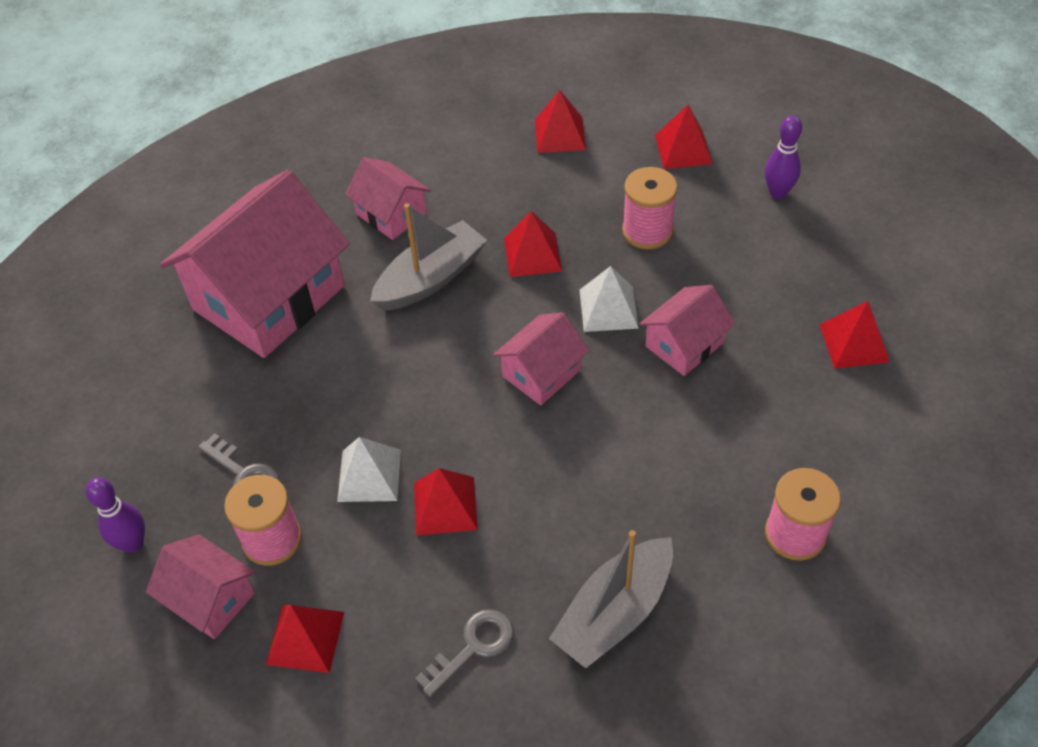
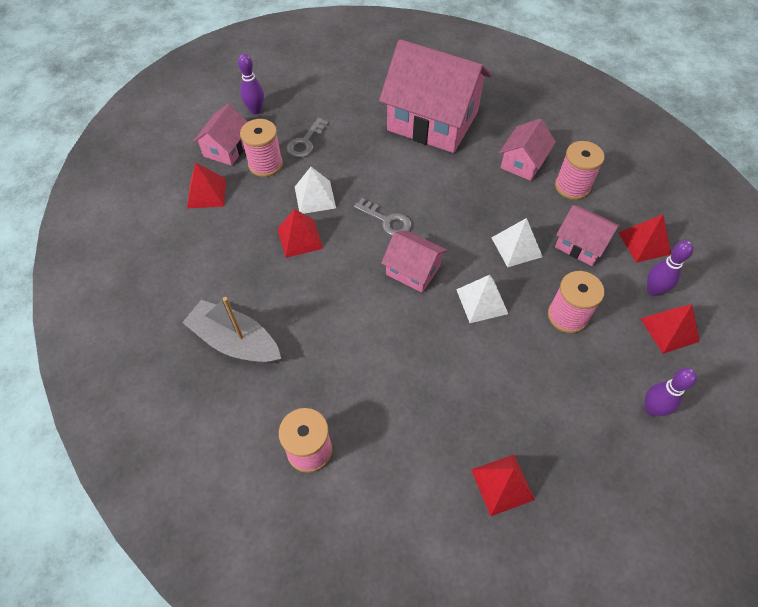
camera: 75 degrees right, 5 degrees up
(431, 278) = (474, 195): grey boat -> none
(451, 175) = (572, 186): none -> pink spool
(473, 647) = (206, 270): grey key -> grey key (387, 220)
(532, 254) = (516, 247): red pyramid -> white pyramid
(628, 146) = (653, 290): none -> purple bowling pin
(684, 344) = (463, 355): pink house -> pink house (581, 244)

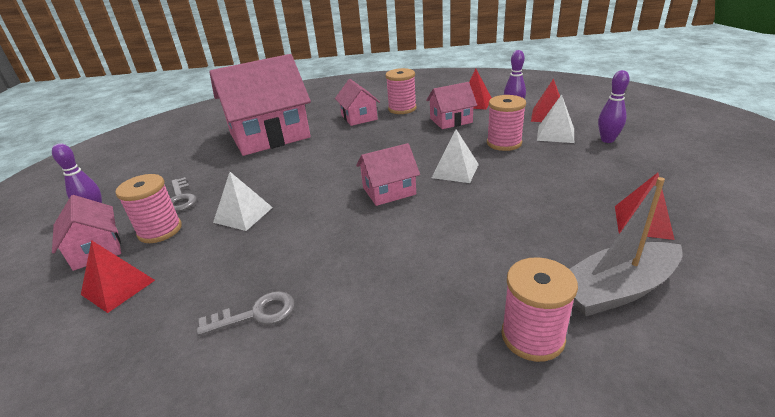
camera: 50 degrees left, 25 degrees down
(235, 341) = (332, 344): grey boat -> grey boat (616, 290)
(300, 238) = (271, 241): red pyramid -> none
(387, 220) = (324, 186): grey key -> grey key (256, 314)
(516, 247) = (424, 142): white pyramid -> white pyramid (555, 134)

